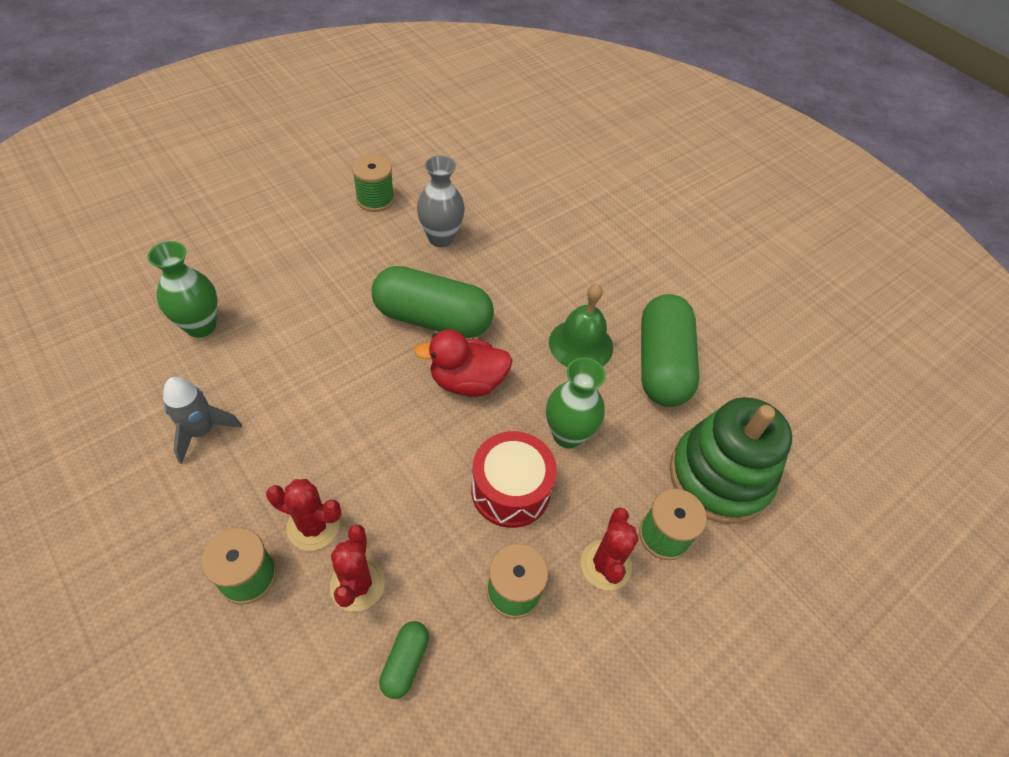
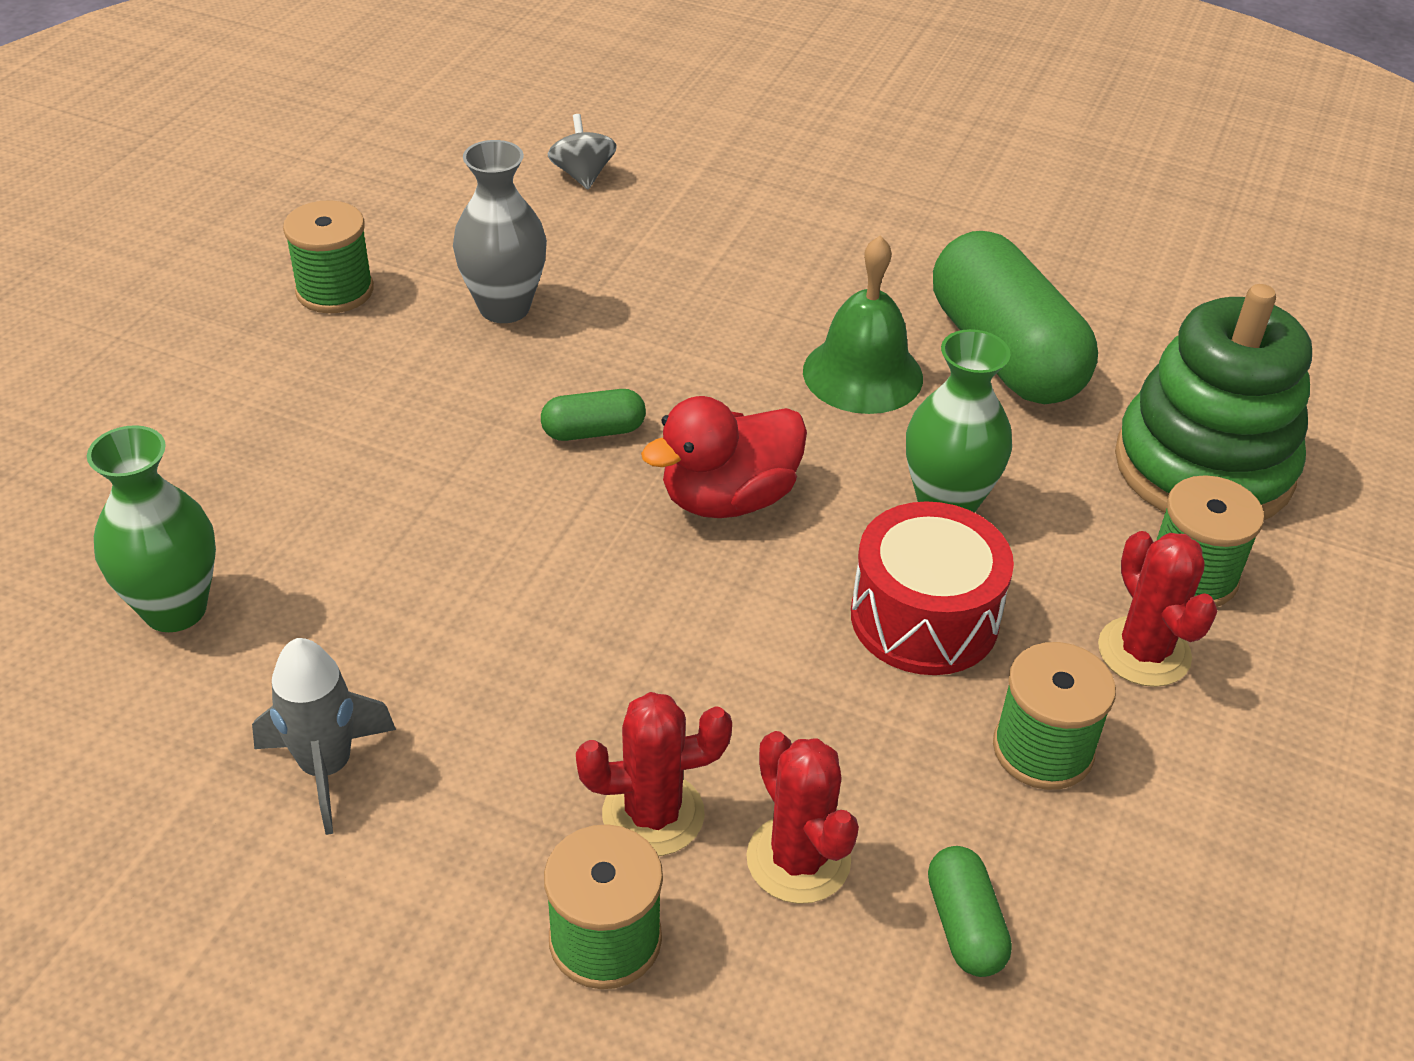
camera: 25 degrees left, 10 degrees down
(433, 319) = (593, 431): green capsule -> green capsule, size x0.44
(527, 183) = (583, 175): none -> grey spinning top

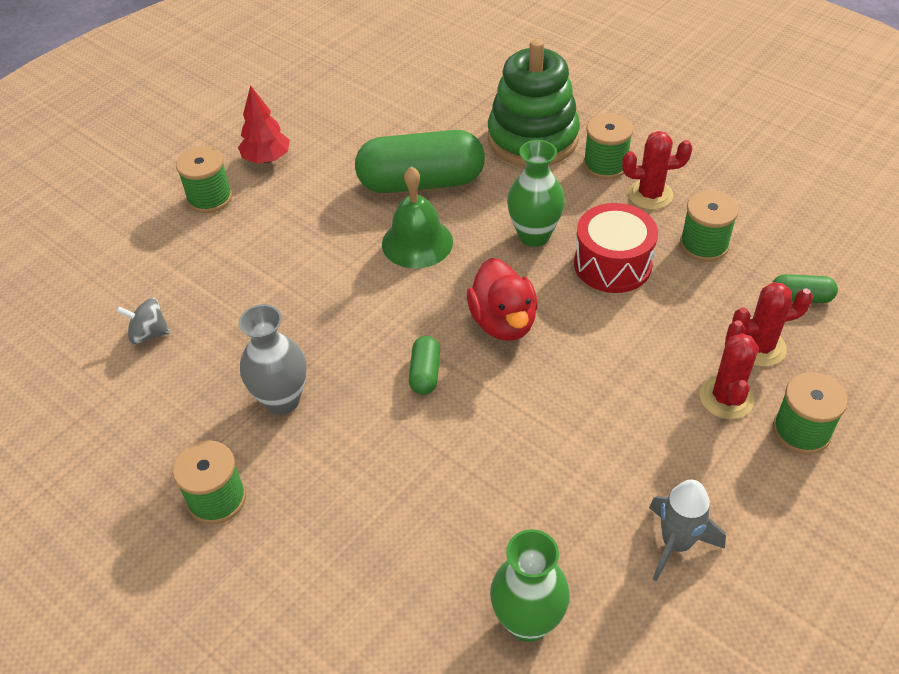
camera: 70 degrees left, 5 degrees up
(853, 162) = (210, 198): none -> green spool
(965, 191) = (267, 159): none -> red tree

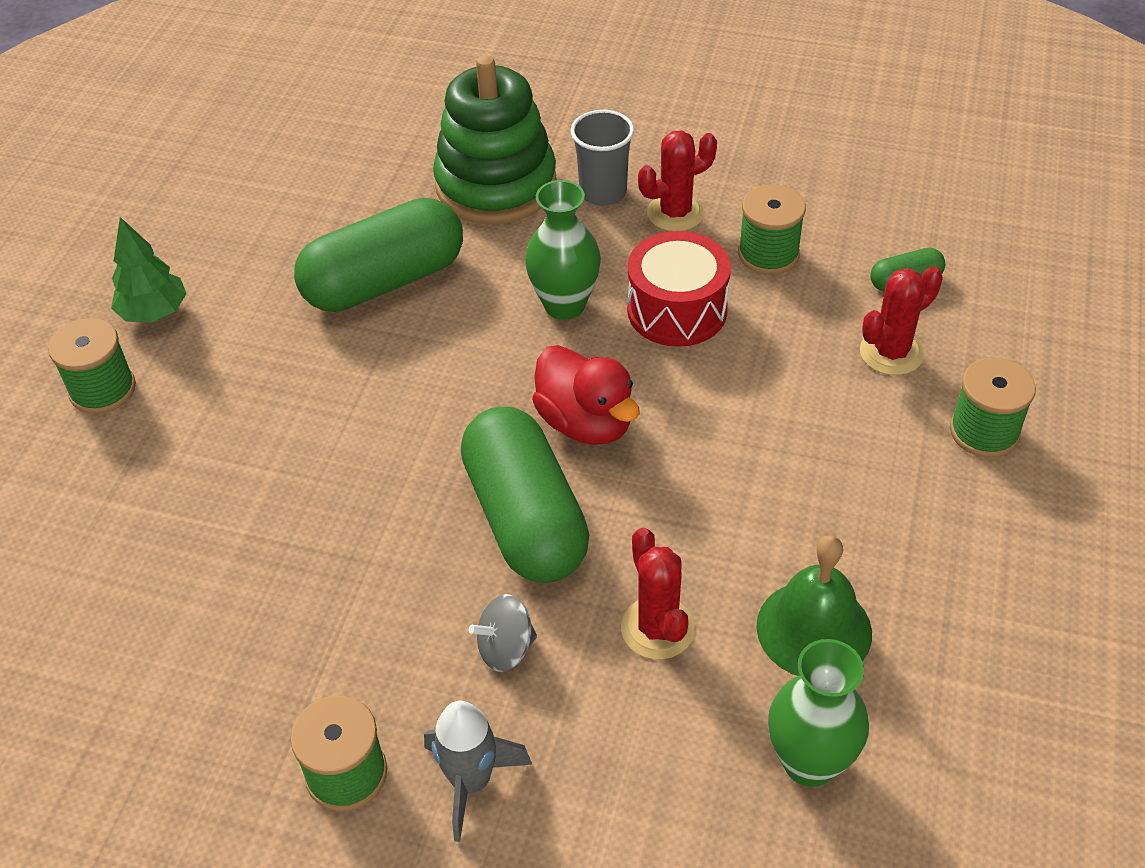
camera: 25 degrees left, 0 degrees up
(149, 334) = (123, 598): grey spinning top -> grey spinning top (506, 648)
(267, 159) = (154, 313): red tree -> green tree
(282, 400) = (360, 618): grey vase -> none
(417, 242) = (422, 359): green bell -> green bell (814, 629)
(425, 373) = (525, 518): green capsule -> green capsule, size x2.28
(605, 165) = (603, 192): green spool -> grey cup
(676, 544) = (921, 607): grey rocket -> grey rocket (471, 782)
(726, 398) = (886, 423): red cactus -> red cactus (657, 628)

